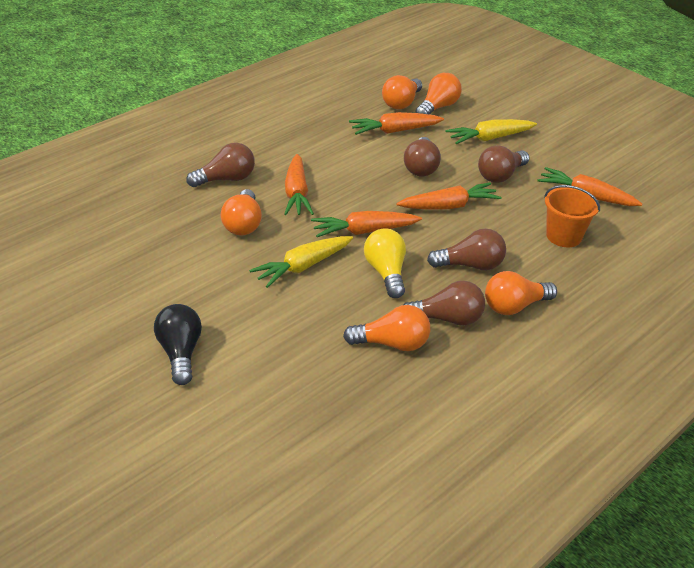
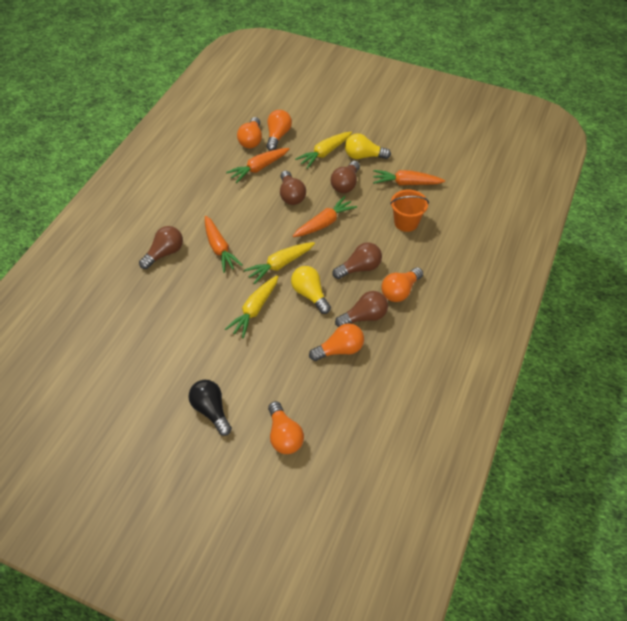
camera: 20 degrees left, 15 degrees up
(243, 224) = (197, 288): orange light bulb -> orange light bulb (284, 435)
(364, 231) = (280, 265): orange carrot -> yellow carrot
(541, 154) = (363, 156): none -> yellow light bulb

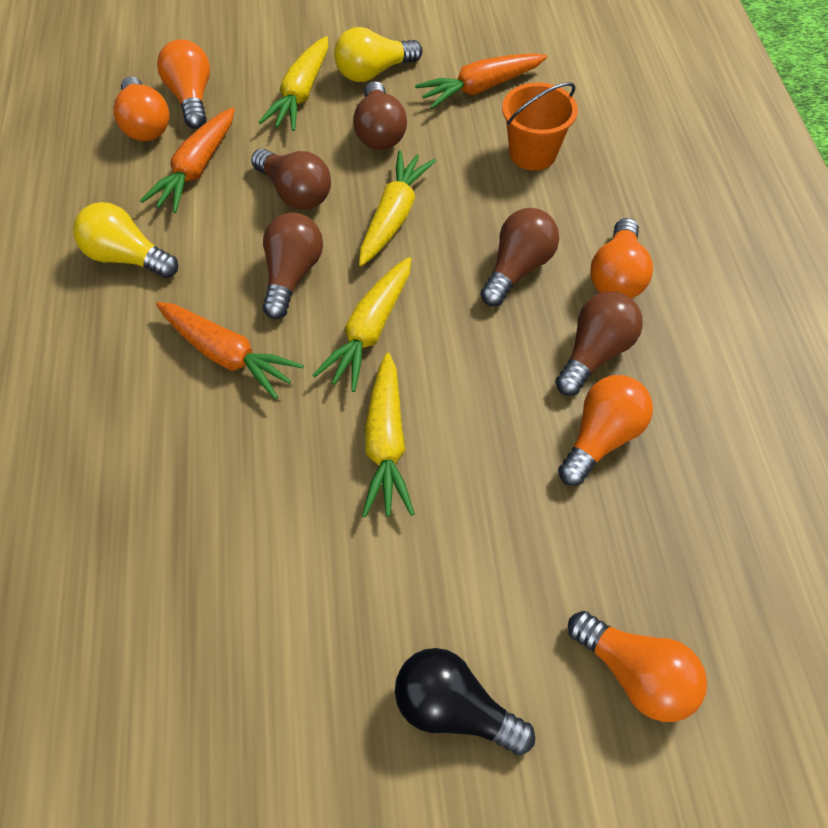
camera: 30 degrees left, 5 degrees up
(165, 253) = (117, 419): brown light bulb -> brown light bulb (292, 275)
(310, 294) = (467, 360): yellow light bulb -> yellow light bulb (127, 257)
(324, 223) = (394, 216): orange carrot -> yellow carrot

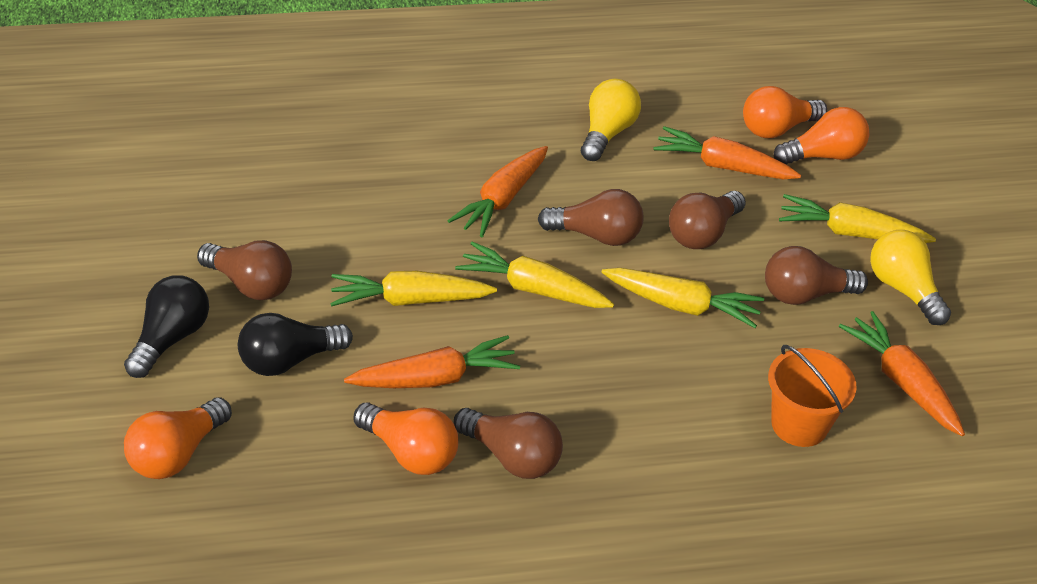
camera: 85 degrees right, 15 degrees down
(483, 563) = (289, 360): none -> black light bulb
(500, 417) = (435, 378): none -> orange carrot
(517, 268) = (621, 401): brown light bulb -> brown light bulb (250, 284)
(617, 276) = (618, 486): orange light bulb -> none

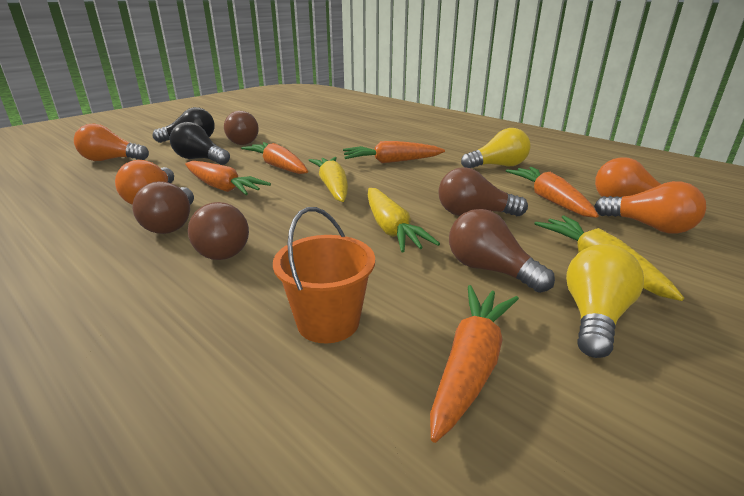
camera: 55 degrees right, 15 degrees down
(409, 300) = (278, 166): yellow carrot -> orange carrot
(596, 235) = (408, 188): brown light bulb -> brown light bulb (220, 248)

